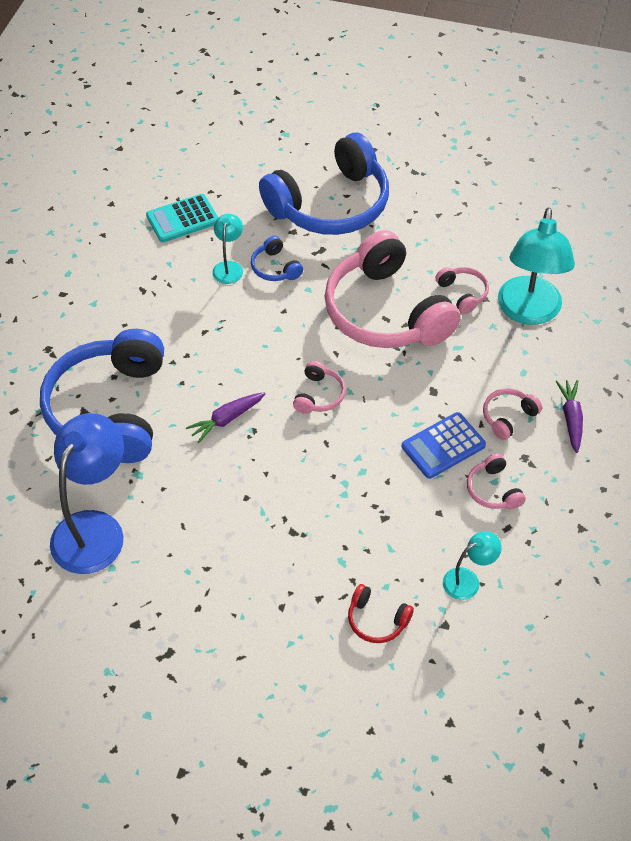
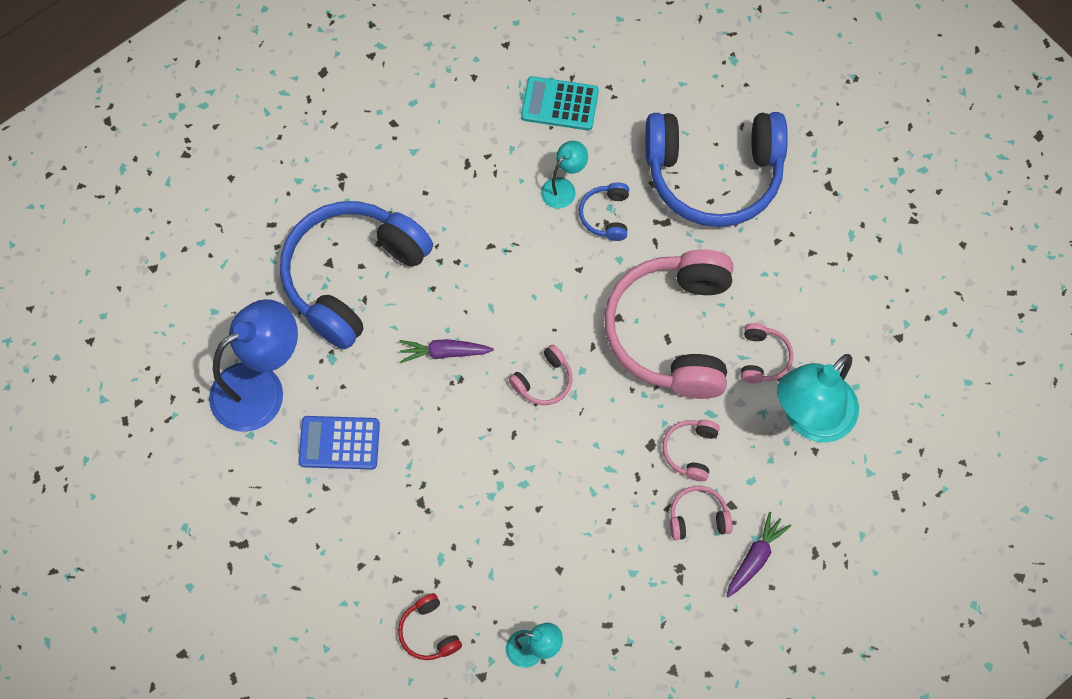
camera: 35 degrees right, 15 degrees up
(443, 446) = (615, 507): blue calculator -> blue calculator (339, 443)
(493, 490) = (624, 580): pink headphones -> pink headphones (690, 451)

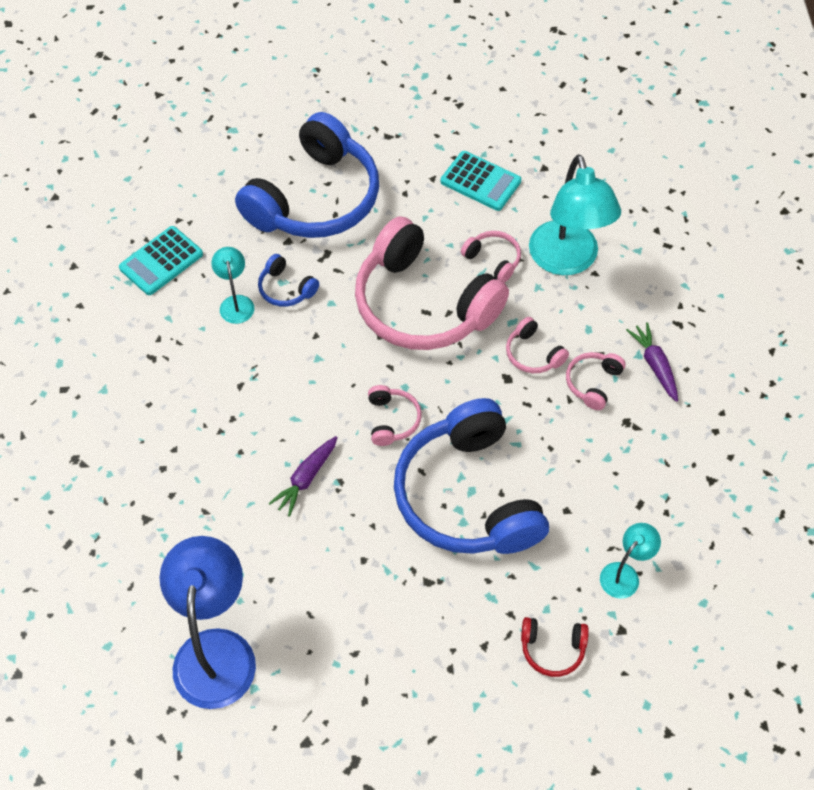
camera: 55 degrees left, 10 degrees down
(339, 443) = (322, 615): blue calculator -> none
(352, 276) = (175, 508): blue headphones -> blue headphones (468, 496)
(839, 294) = (480, 181): none -> turquoise calculator

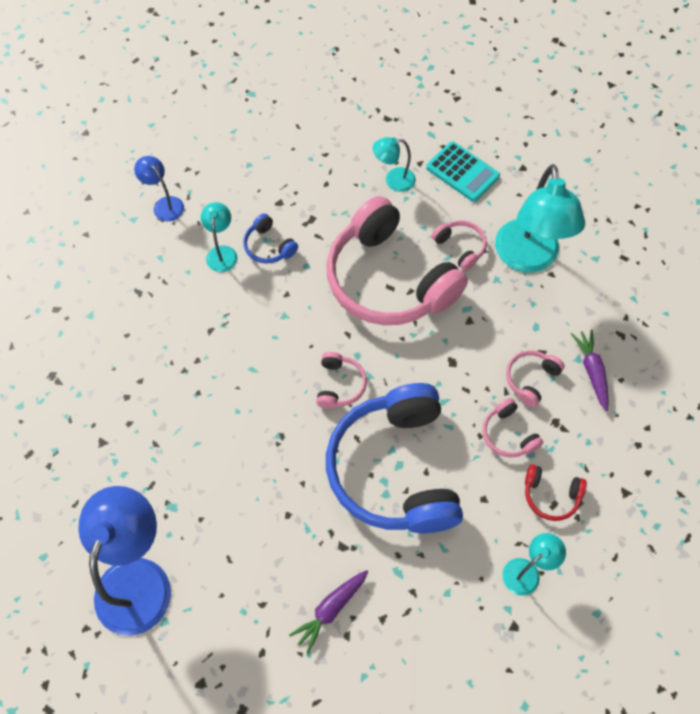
camera: 10 degrees right, 5 degrees up
(161, 261) = (164, 204): turquoise calculator -> blue lamp
(306, 479) = (251, 428): purple carrot -> purple carrot (330, 609)
(315, 199) = (311, 167): blue headphones -> none
(408, 200) = (393, 180): none -> turquoise lamp
(533, 354) = (480, 342): pink headphones -> pink headphones (508, 434)
(552, 649) = (445, 633): red headphones -> red headphones (551, 495)

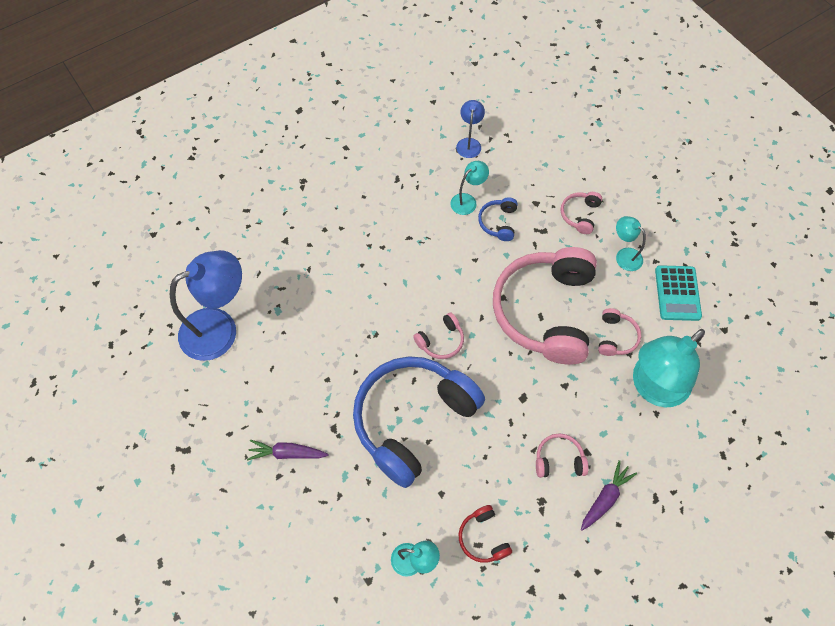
camera: 50 degrees right, 0 degrees up
(508, 434) = (503, 475): pink headphones -> pink headphones (580, 215)

